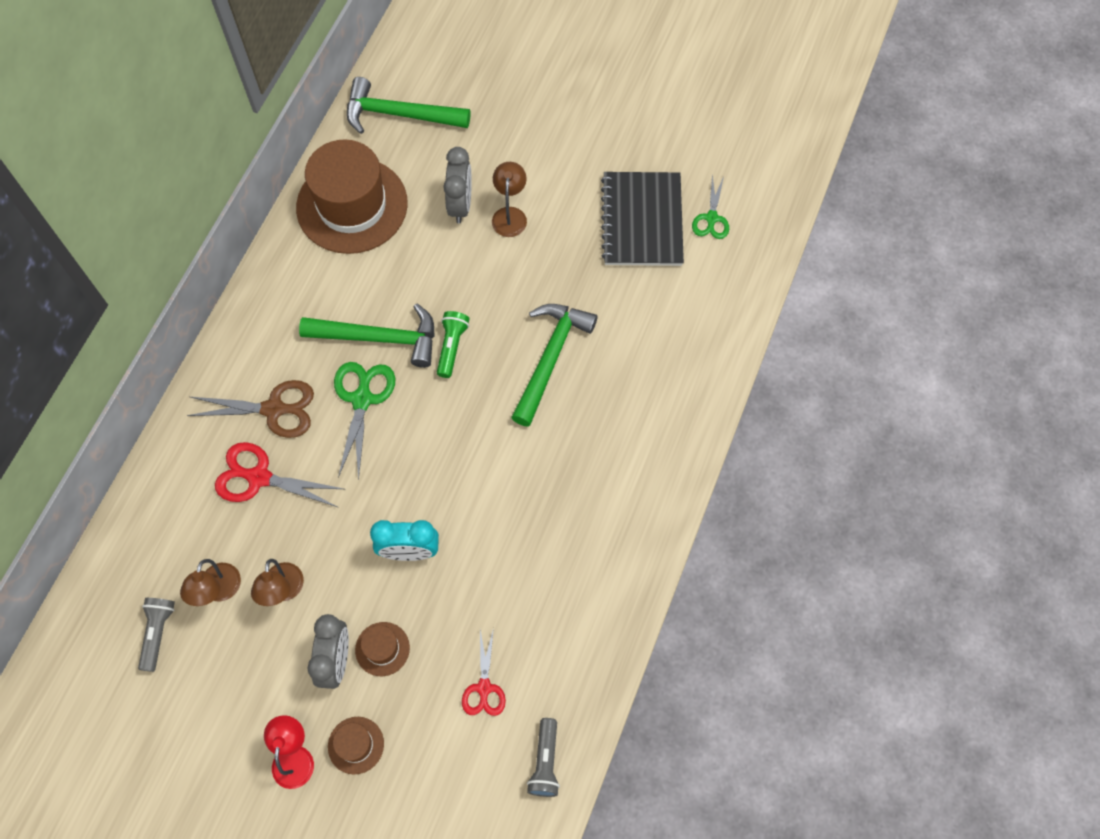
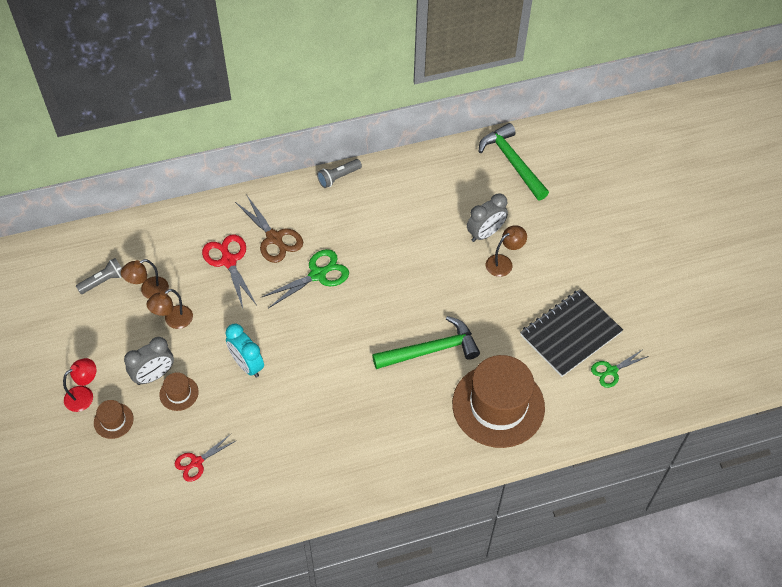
camera: 50 degrees right, 10 degrees down
(352, 205) = (431, 182): brown hat -> brown hat (498, 405)
(379, 338) = (362, 255): green hammer -> none
(451, 347) = (390, 295): green flashlight -> none
(545, 762) = (177, 527): grey flashlight -> grey flashlight (338, 177)

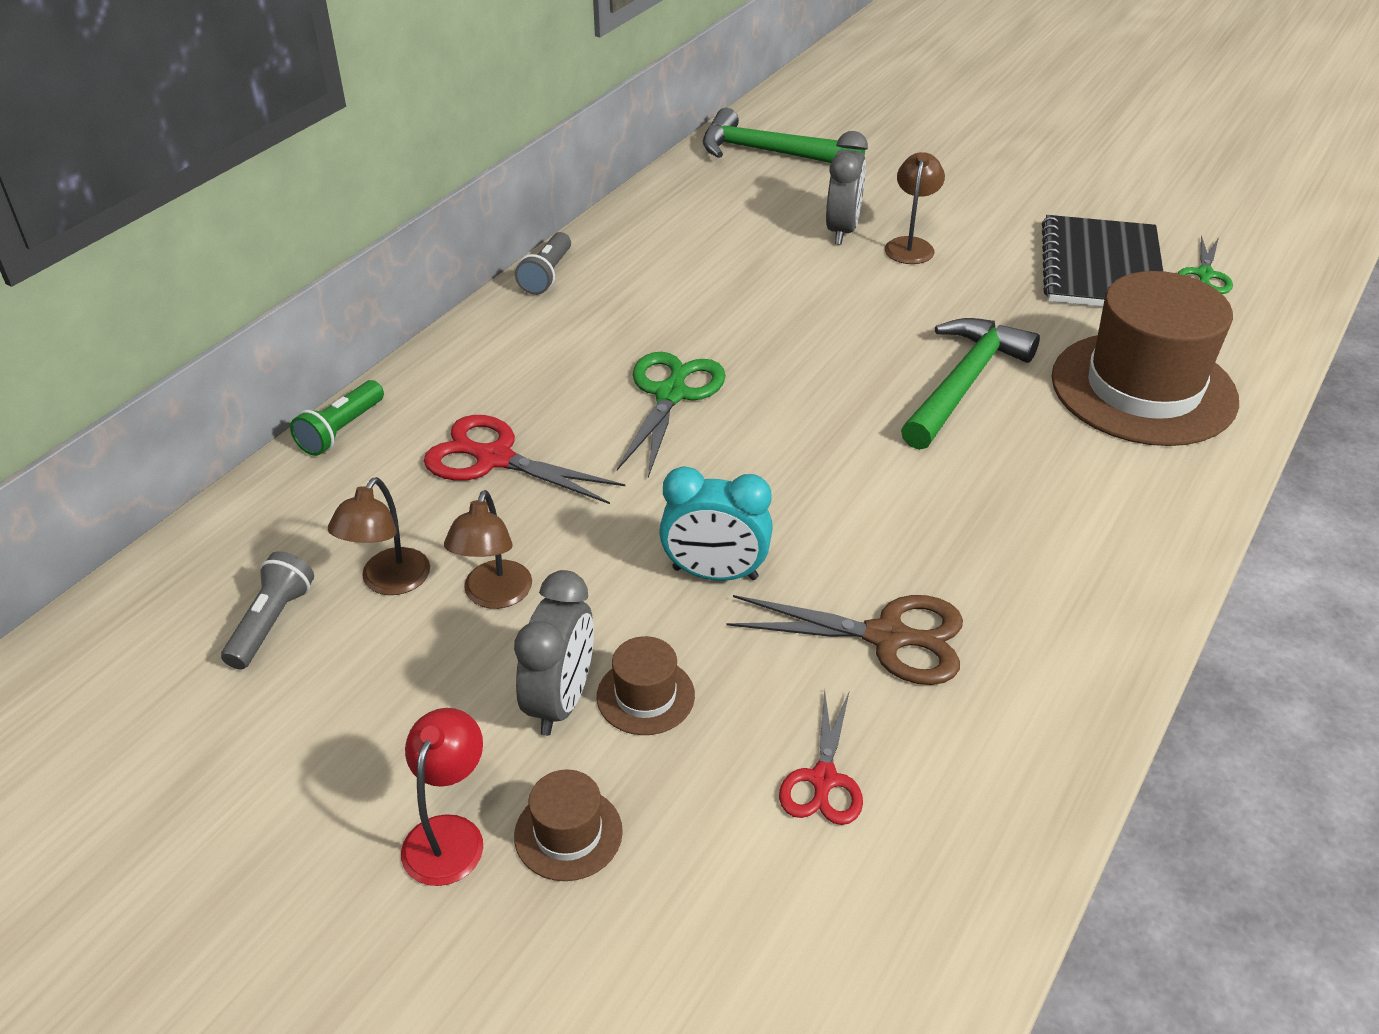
camera: 40 degrees left, 15 degrees down
(193, 210) = (341, 430): none -> green flashlight
(274, 238) = (537, 390): brown scissors -> brown scissors (887, 637)

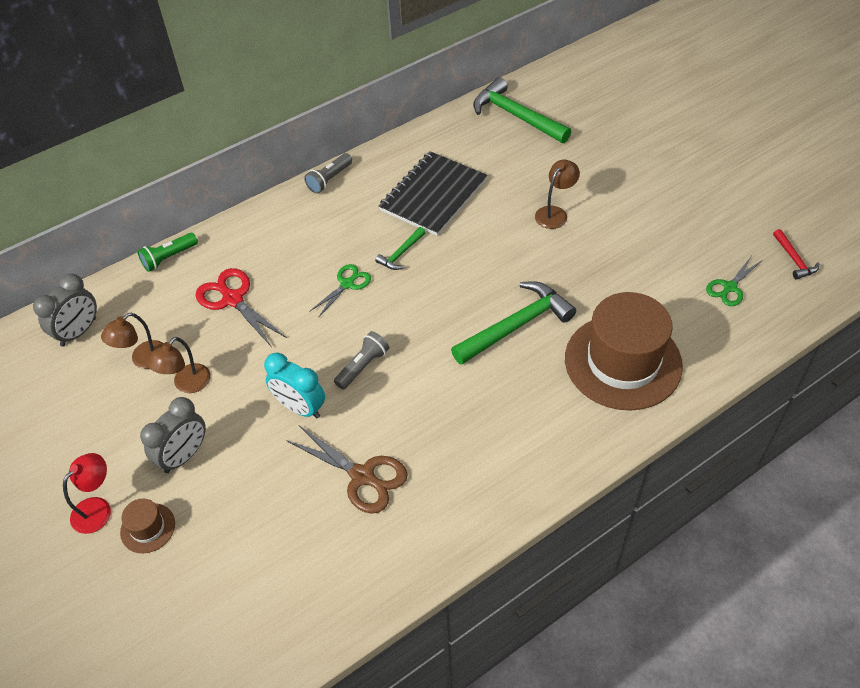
camera: 25 degrees right, 10 degrees up
(271, 622) = (80, 365): grey flashlight -> grey flashlight (362, 366)
(645, 696) = (224, 467): brown hat -> none
(671, 394) = (347, 284): green scissors -> green scissors, size x0.64
(726, 338) = (401, 253): none -> green hammer
(823, 779) = (279, 544): red scissors -> none
(842, 230) = (520, 190): grey clock -> grey clock (78, 332)
(1101, 267) = (664, 263): black notebook -> black notebook (433, 195)
(1253, 229) = (794, 259): none -> red hammer

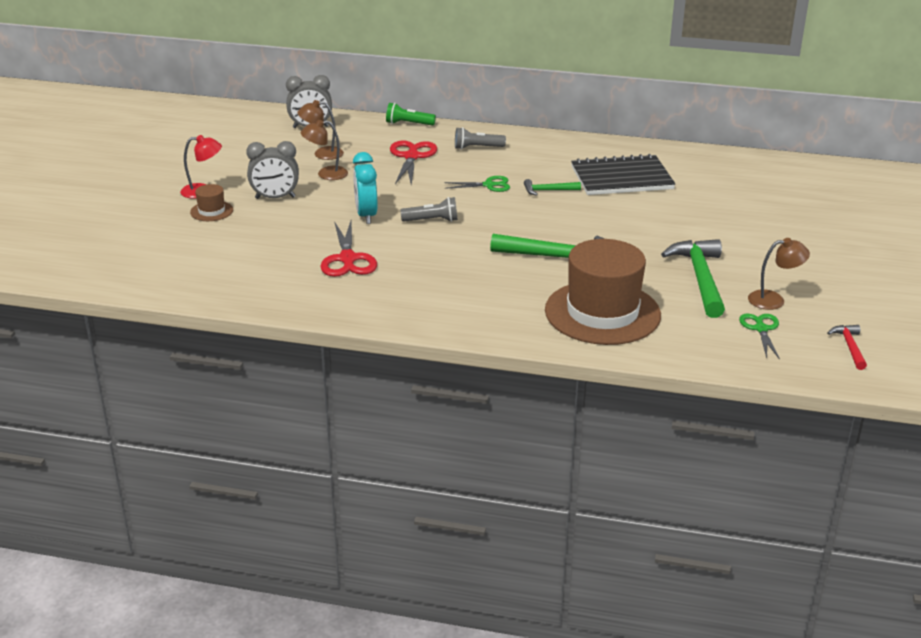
camera: 45 degrees right, 20 degrees down
(329, 179) = (565, 139): grey flashlight -> grey flashlight (477, 148)
(362, 476) = (347, 259): brown scissors -> red scissors
(516, 116) = (760, 173): green hammer -> green hammer (700, 278)
(555, 213) = (694, 228): brown lamp -> brown lamp (774, 300)
(730, 287) = (761, 329): green scissors -> green scissors turned 90 degrees clockwise
(794, 259) = (849, 347): red hammer -> red hammer turned 150 degrees clockwise

